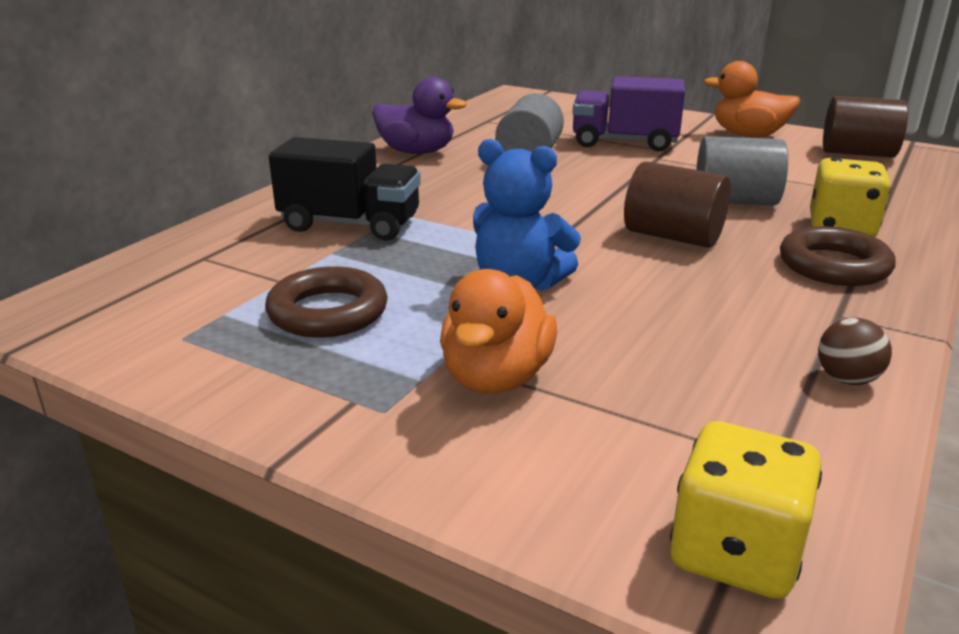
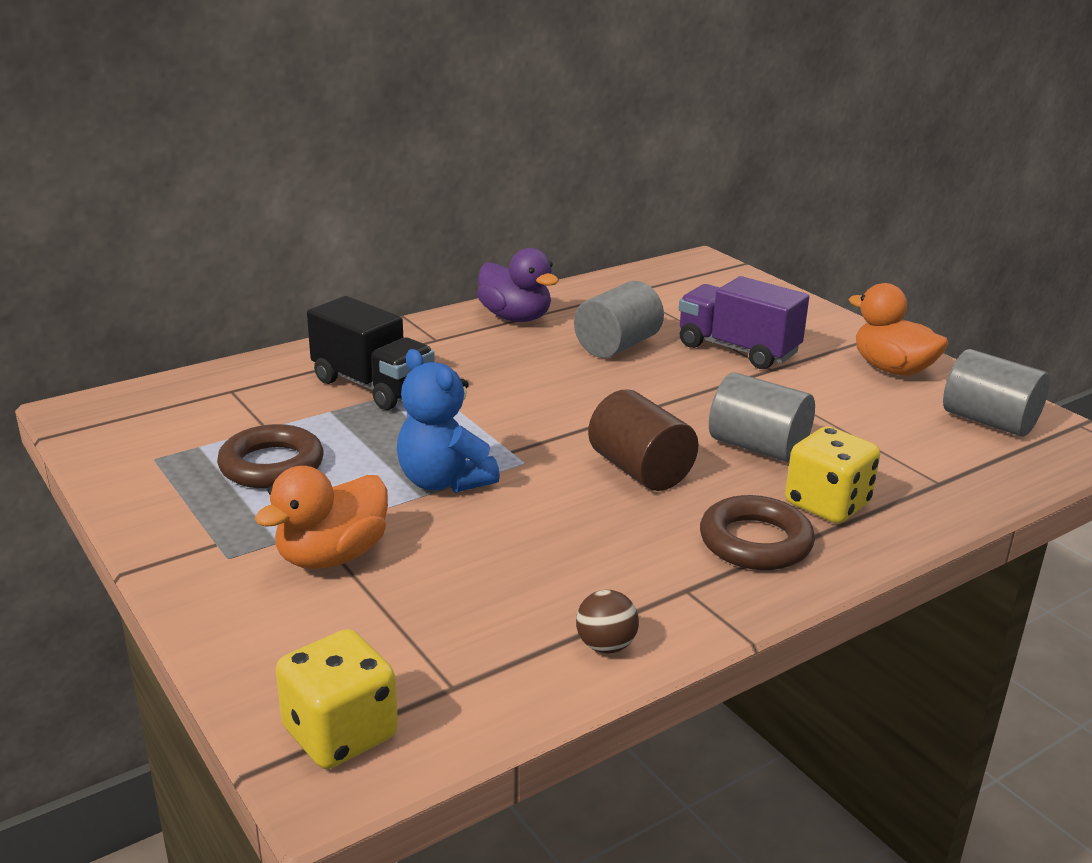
camera: 25 degrees right, 0 degrees up
(857, 153) = (988, 421): brown cylinder -> grey cylinder

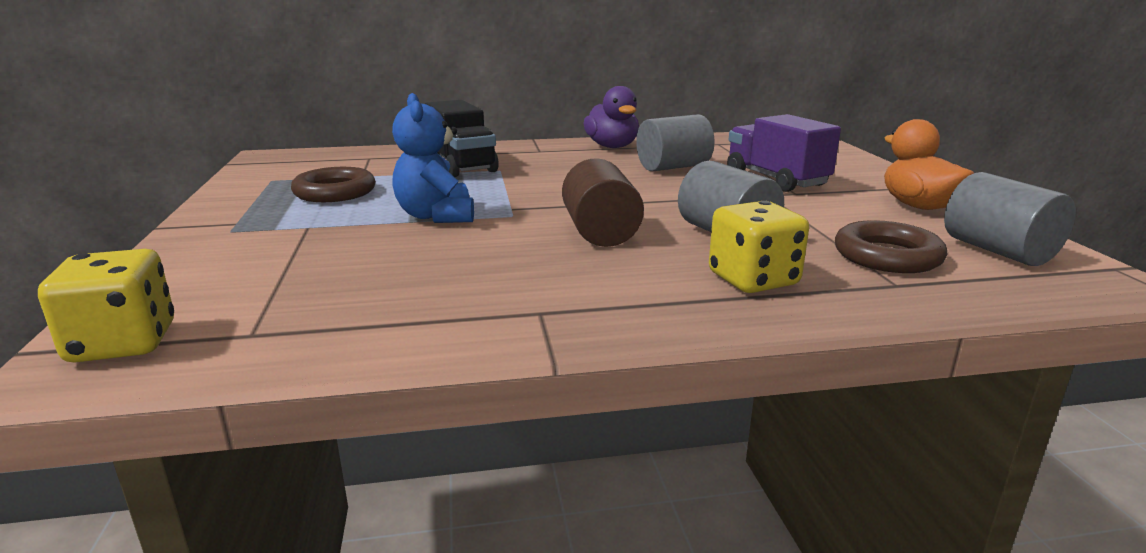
camera: 25 degrees right, 5 degrees down
(332, 556) = (295, 241): orange duck -> none
(605, 645) = (413, 335): brown ball -> none
(755, 542) = (648, 292): brown ring -> brown ring (887, 256)

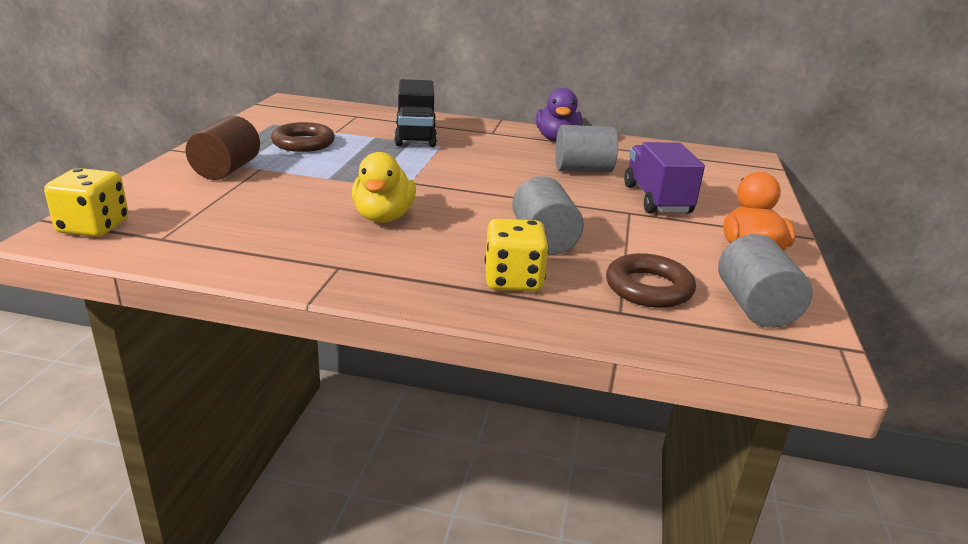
camera: 20 degrees right, 5 degrees up
(436, 216) = (350, 178): blue teddy bear -> none
(526, 248) = (383, 217): none -> yellow duck
(600, 233) = (449, 217): brown cylinder -> brown cylinder (226, 170)

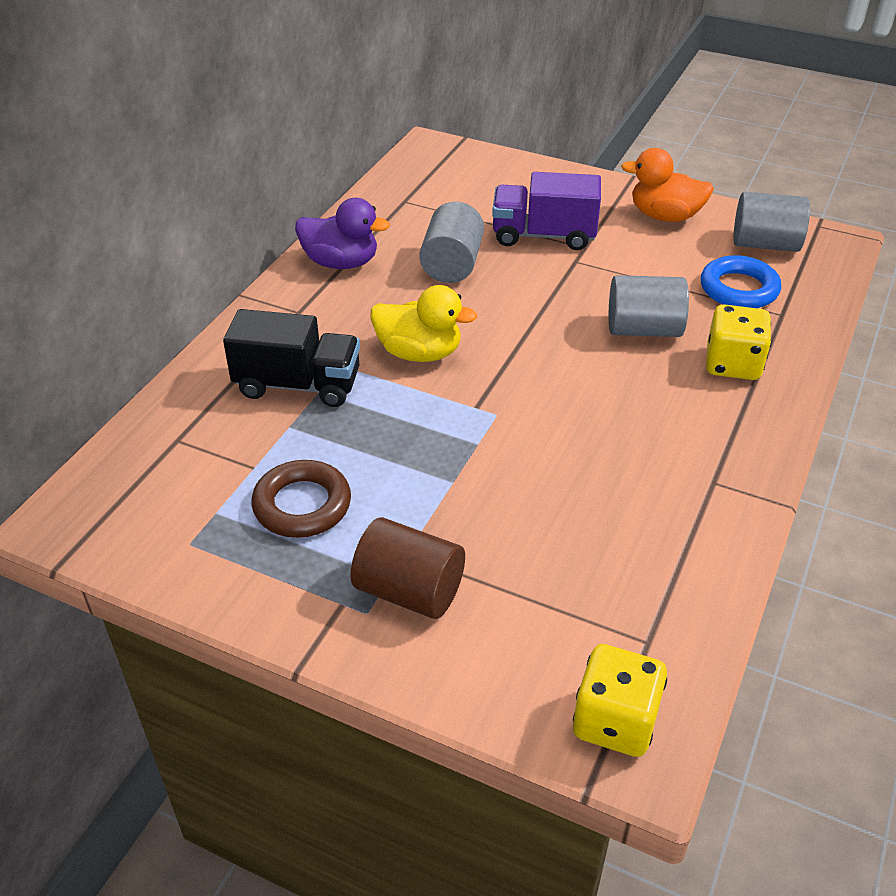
camera: 75 degrees left, 15 degrees up
(383, 217) = (585, 439): yellow duck -> yellow duck (419, 353)
(648, 288) = (739, 289): brown ring -> blue ring

